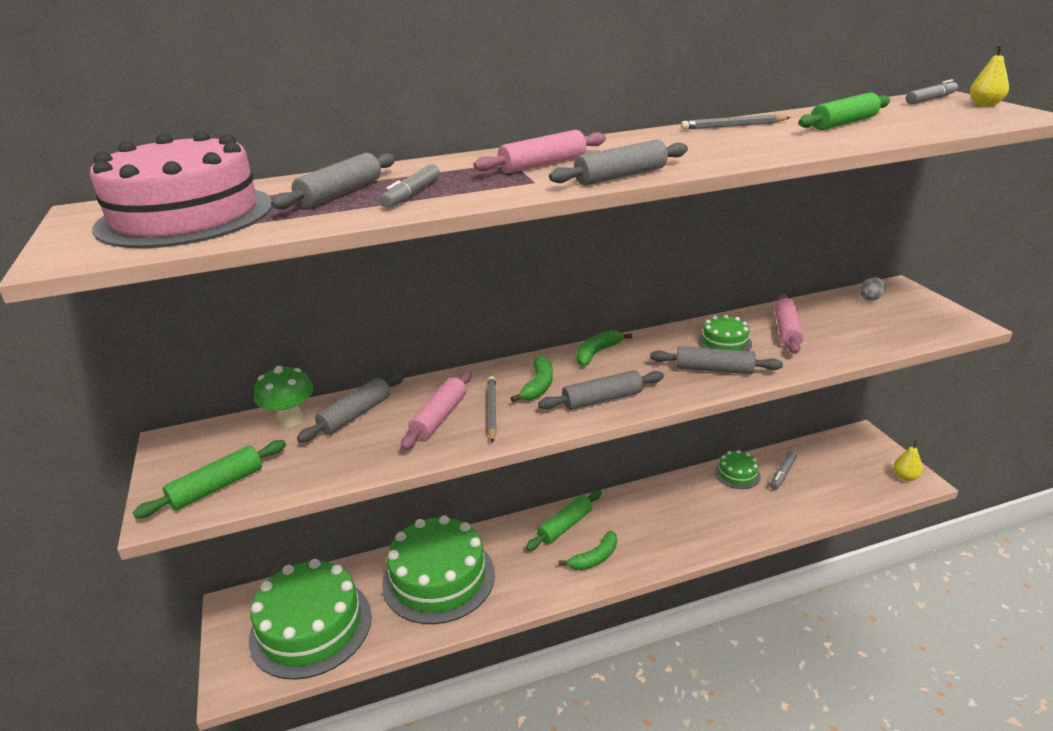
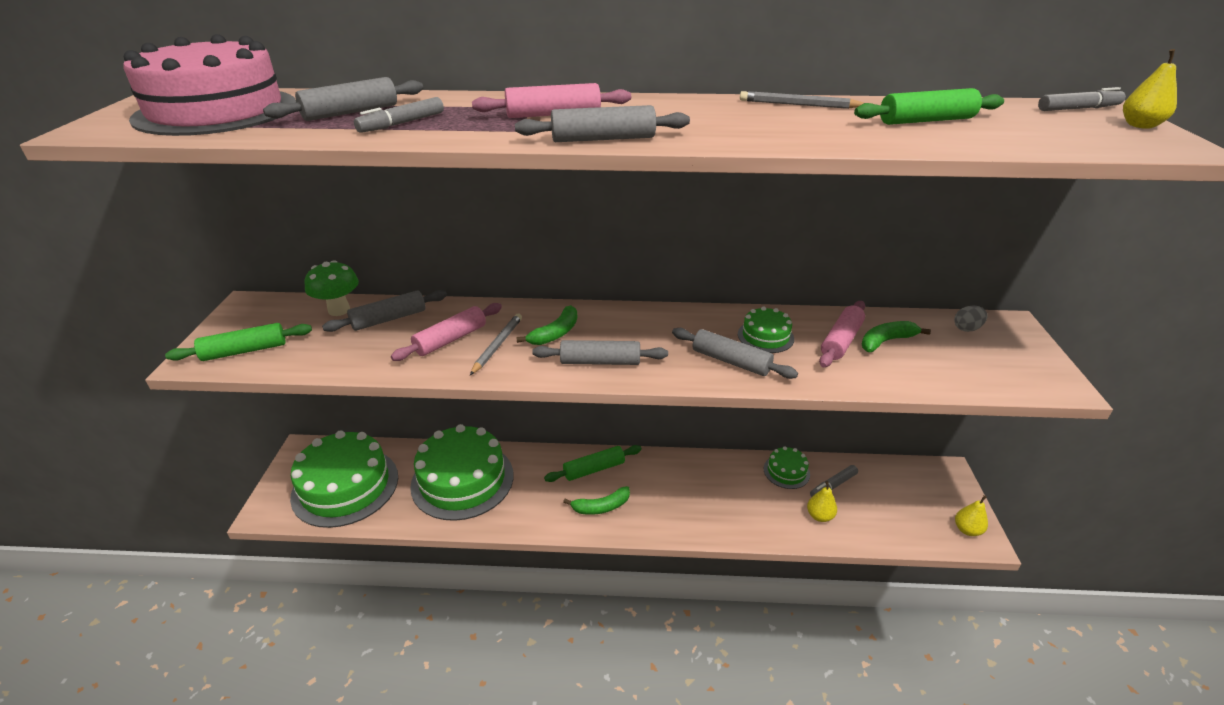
camera: 20 degrees right, 5 degrees up
(597, 353) = (634, 316): green banana -> green banana (886, 341)
(788, 503) = (819, 516): none -> yellow pear

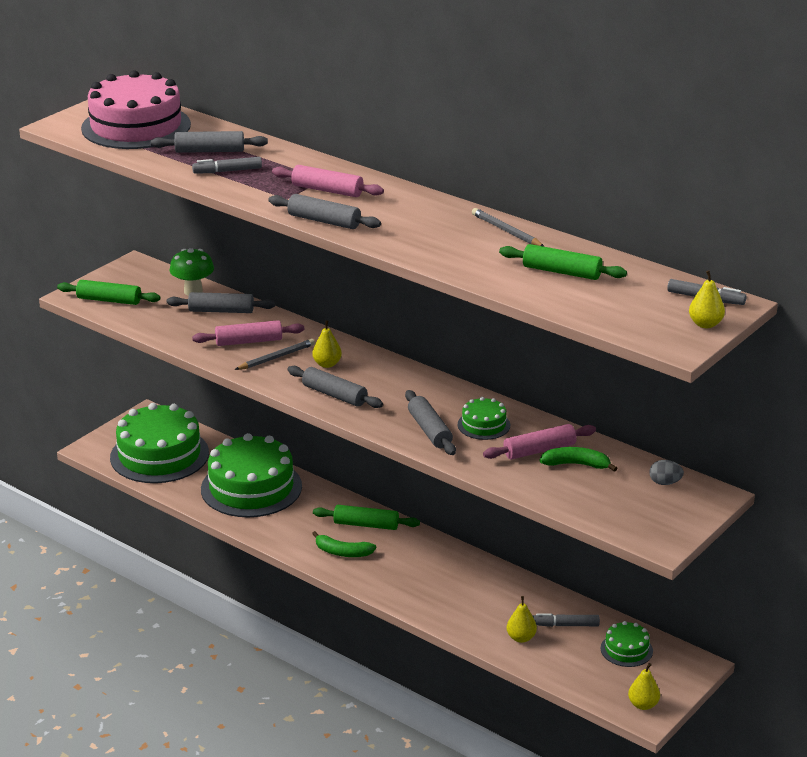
camera: 35 degrees right, 5 degrees down
(555, 333) = (327, 364): green banana -> yellow pear
(786, 471) = (536, 598): green cake -> green cake (626, 649)

